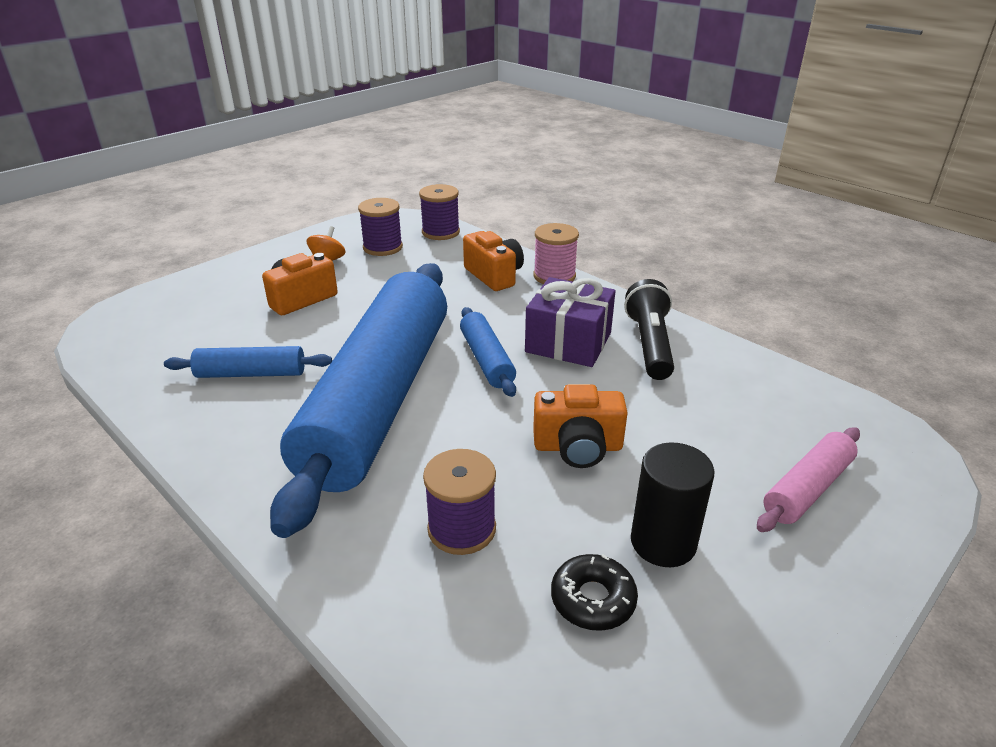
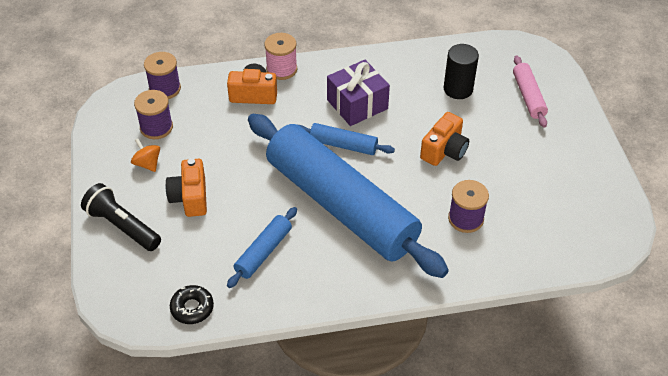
camera: 55 degrees left, 15 degrees up
(593, 599) = (535, 198): black donut -> black donut (192, 308)
(649, 344) = (388, 75): black flashlight -> black flashlight (122, 226)
(663, 542) = (522, 159): black cylinder -> black cylinder (458, 89)

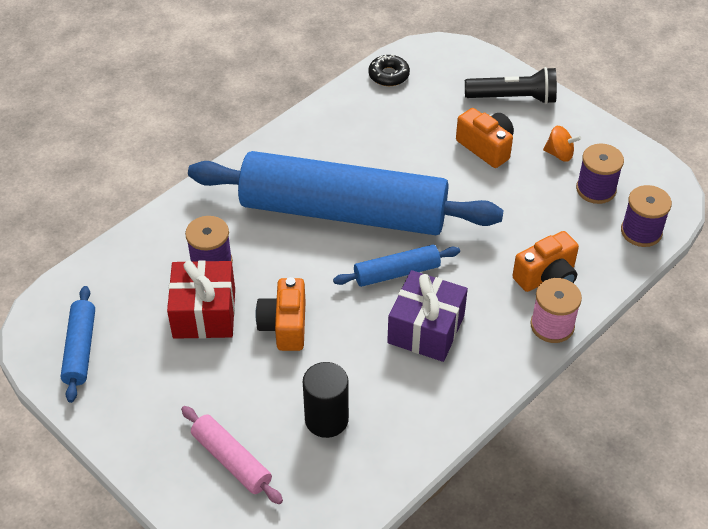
camera: 145 degrees right, 0 degrees up
(263, 252) = (374, 139): blue rolling pin -> blue rolling pin (80, 349)
(493, 186) = (204, 313): none -> red gift

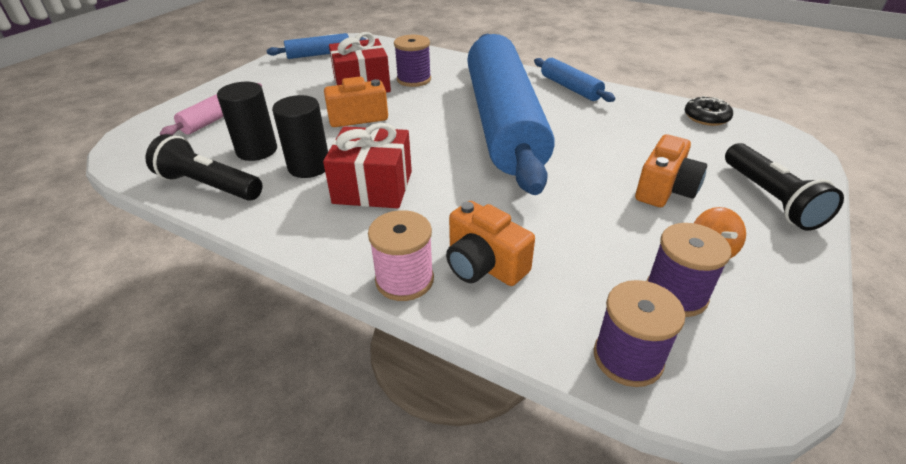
camera: 75 degrees right, 10 degrees down
(375, 375) = (309, 167): none -> black cylinder
(383, 459) = (209, 185): none -> black flashlight
(396, 273) = (441, 160): blue rolling pin -> blue rolling pin (570, 88)
(426, 329) = (373, 187): purple gift -> red gift

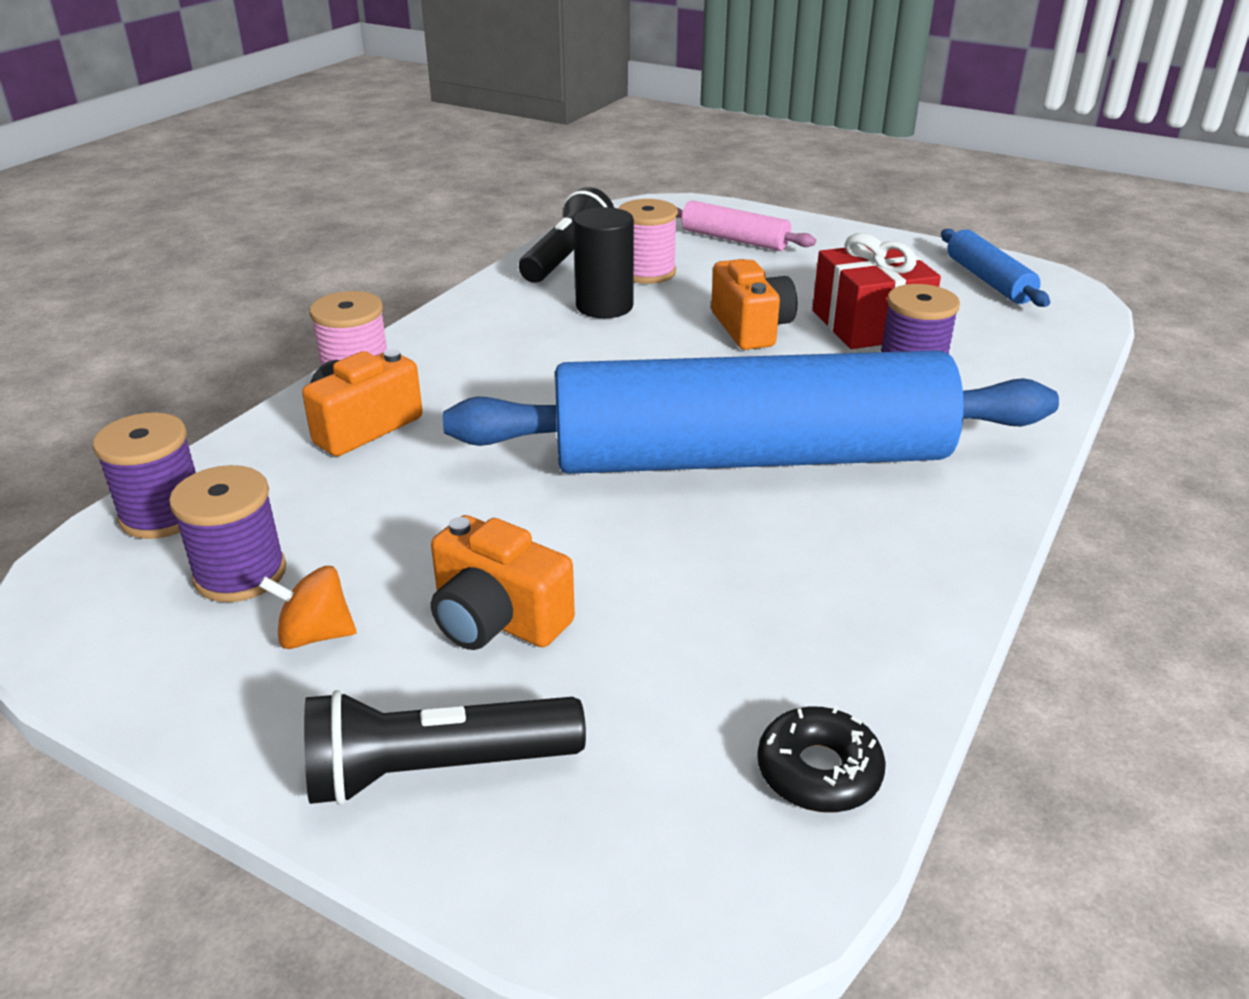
camera: 90 degrees right, 5 degrees down
(257, 150) = (647, 272): black cylinder -> pink spool
(373, 187) = (550, 350): red gift -> none
(570, 88) = (937, 556): blue rolling pin -> none

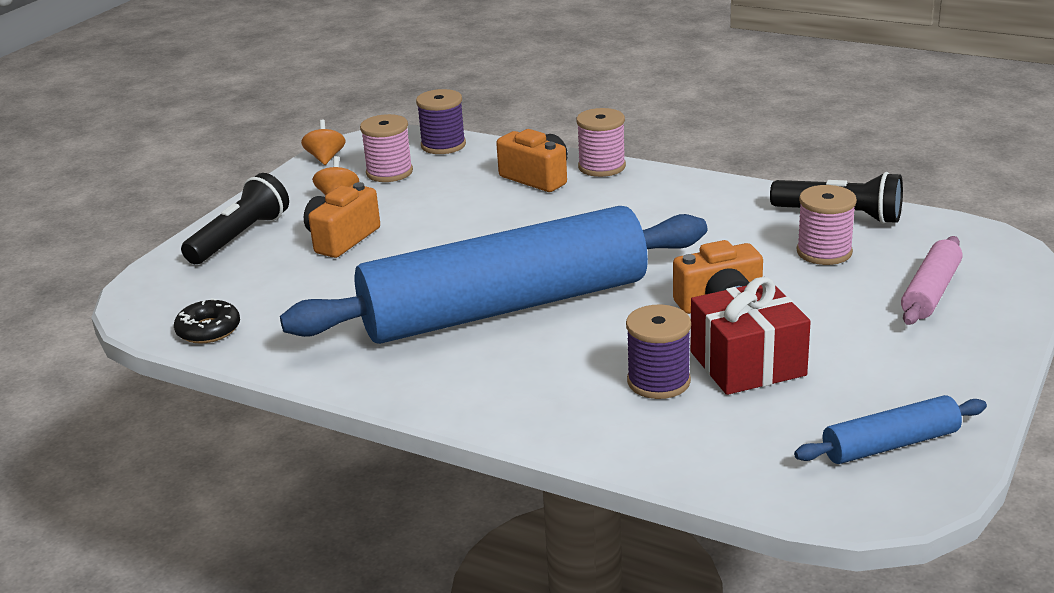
camera: 90 degrees right, 5 degrees down
(104, 666) = (325, 158): none -> orange spinning top
(240, 574) = (389, 172): purple spool -> pink spool
(436, 769) = (240, 237): black flashlight -> black flashlight turned 45 degrees clockwise
(604, 306) = (743, 238): black cylinder -> none
(749, 457) = (505, 307): blue rolling pin -> blue rolling pin turned 75 degrees clockwise

